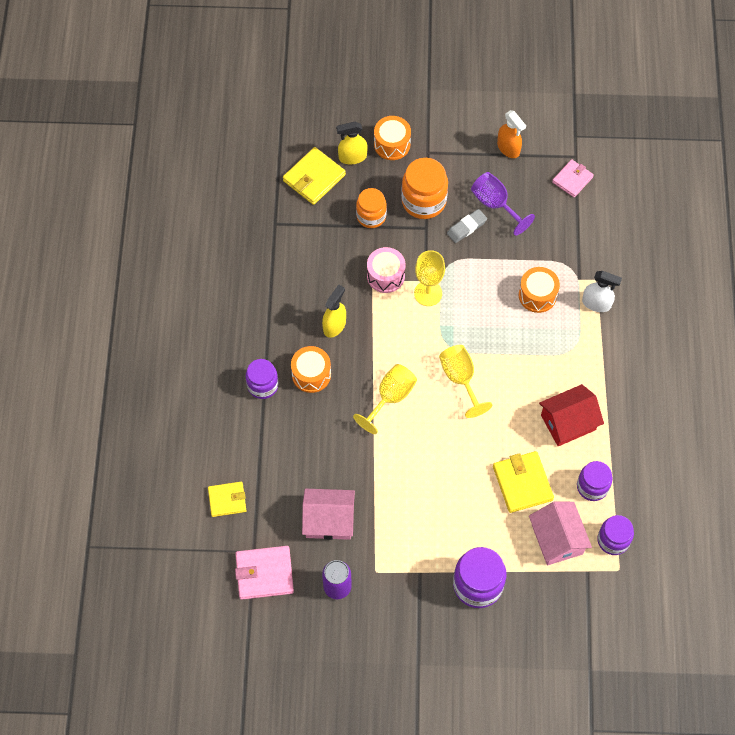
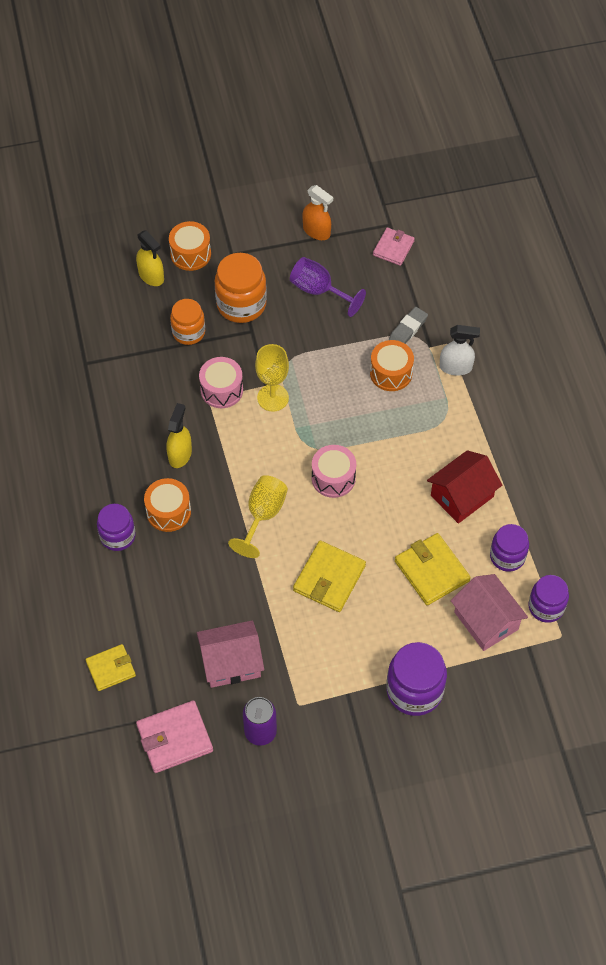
camera: 15 degrees left, 5 degrees down
(314, 178) = (115, 306): yellow wallet -> yellow wallet (329, 578)
(352, 157) = (151, 276): yellow spray bottle -> yellow spray bottle turned 105 degrees counterclockwise
(460, 379) = (333, 478): yellow goblet -> pink drum
(466, 227) = (295, 321): grey eraser -> grey eraser (408, 329)

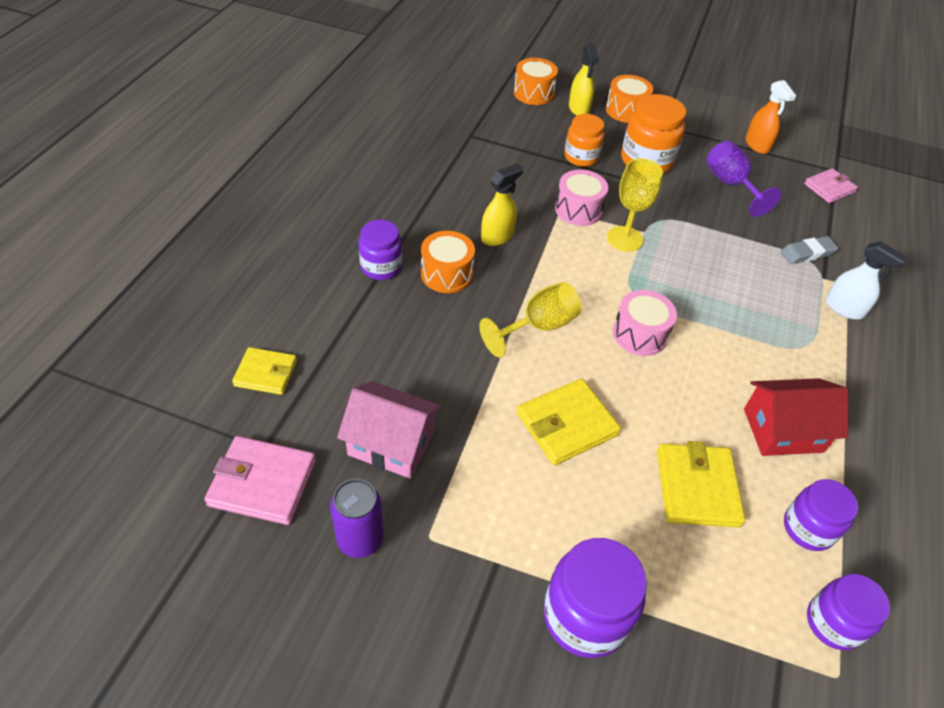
camera: 30 degrees right, 10 degrees down
(391, 373) = (765, 279): orange drum -> orange drum (533, 93)
(486, 621) = (736, 588): pink house -> none

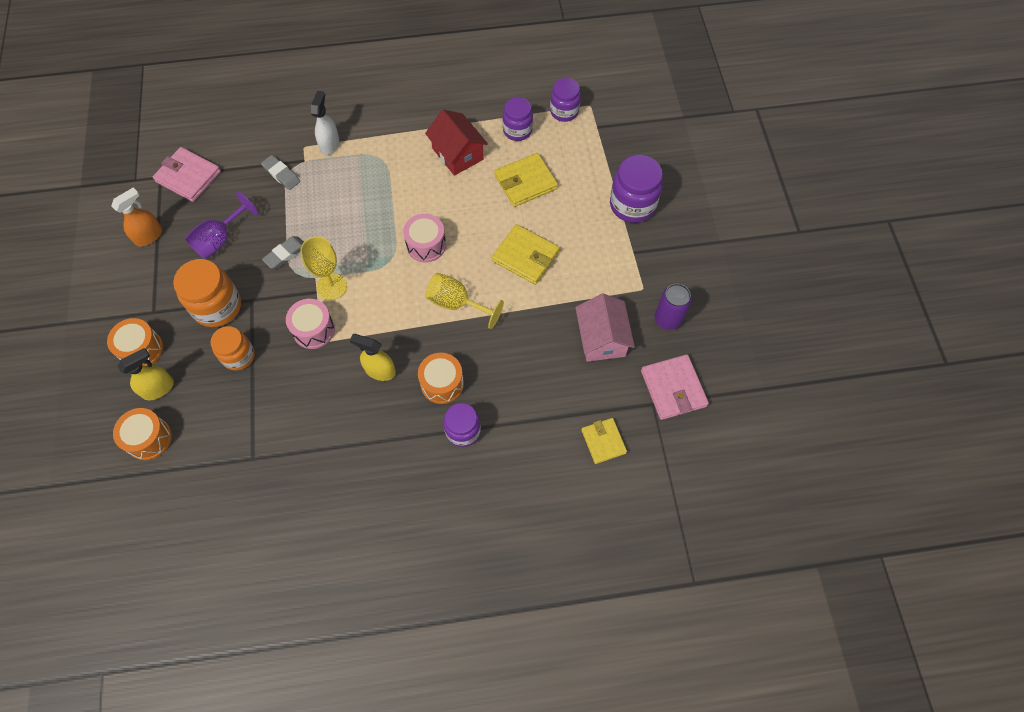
camera: 115 degrees left, 15 degrees up
(687, 221) = (285, 254): none -> grey eraser
(829, 188) = (188, 176): pink wallet -> pink wallet, size x1.51

